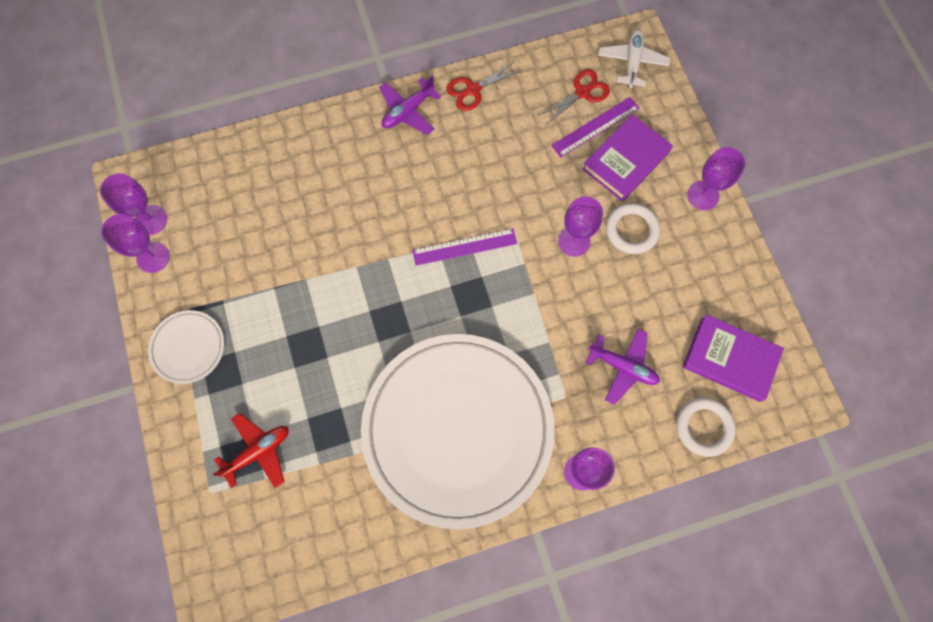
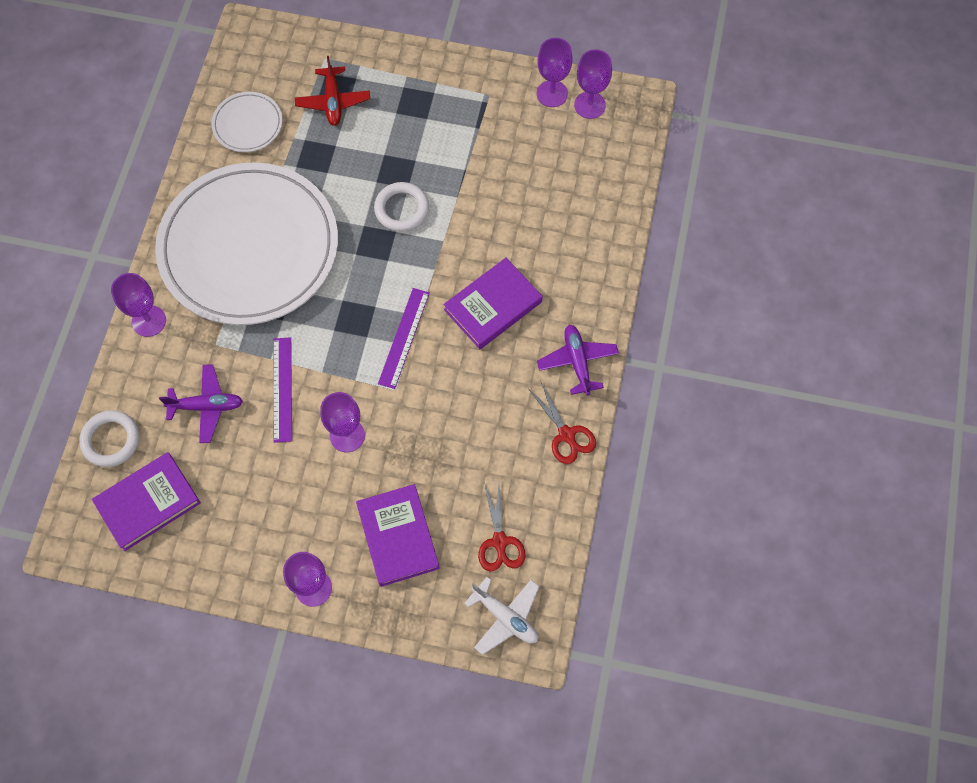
camera: 120 degrees right, 5 degrees down
(188, 347) = (452, 88): white plate -> white plate (247, 124)
(395, 195) = (493, 306): none -> purple book
(473, 90) = (566, 435): red scissors -> red scissors turned 150 degrees clockwise
(595, 127) = (452, 530): purple ruler -> purple ruler (282, 389)
(623, 367) = (206, 406): purple plane -> purple plane turned 150 degrees counterclockwise
(631, 230) = (323, 495): white ring -> white ring (402, 209)

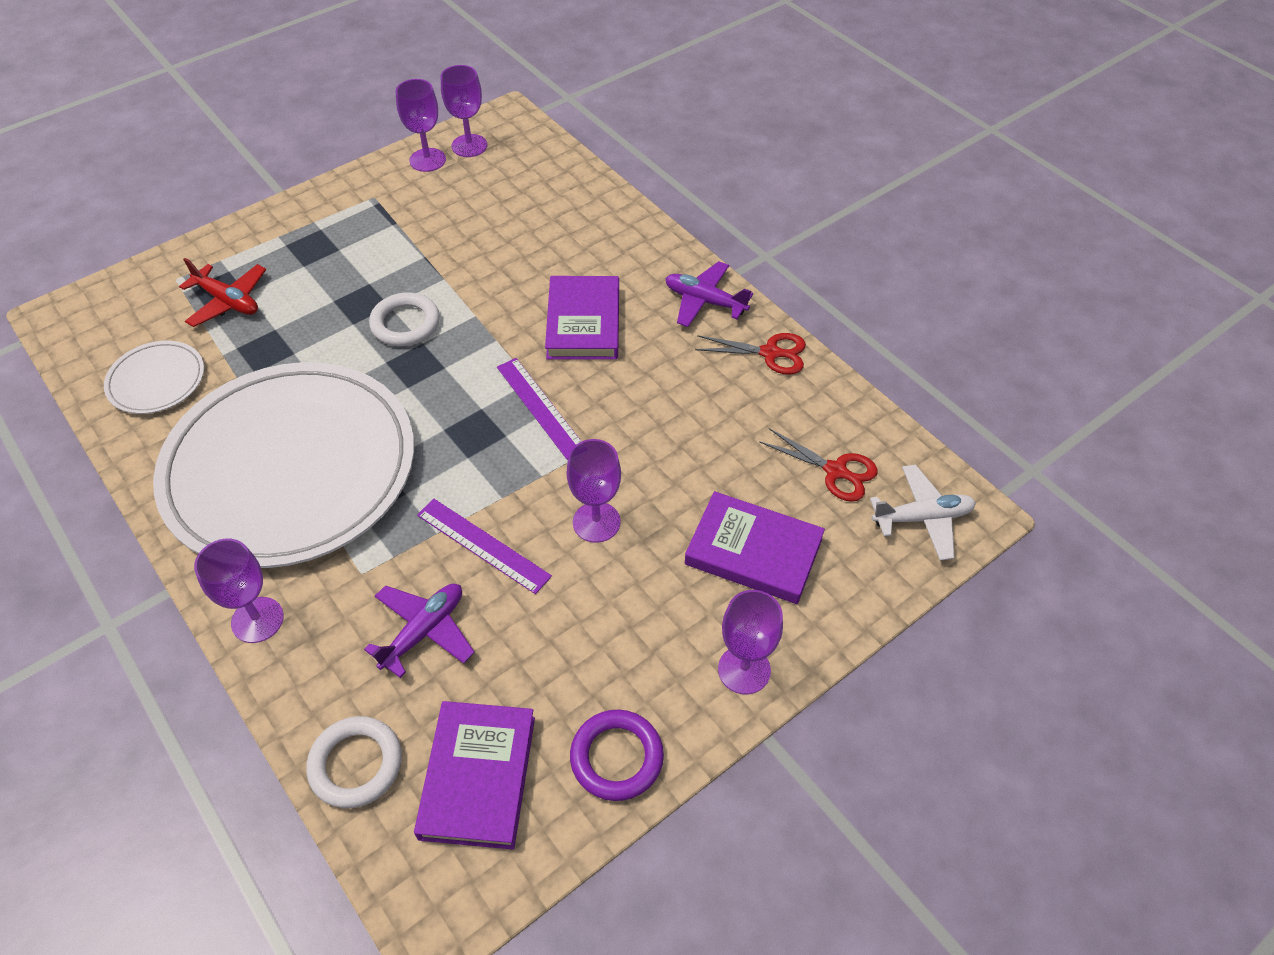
camera: 50 degrees left, 15 degrees down
(210, 561) = (616, 757): none -> purple ring

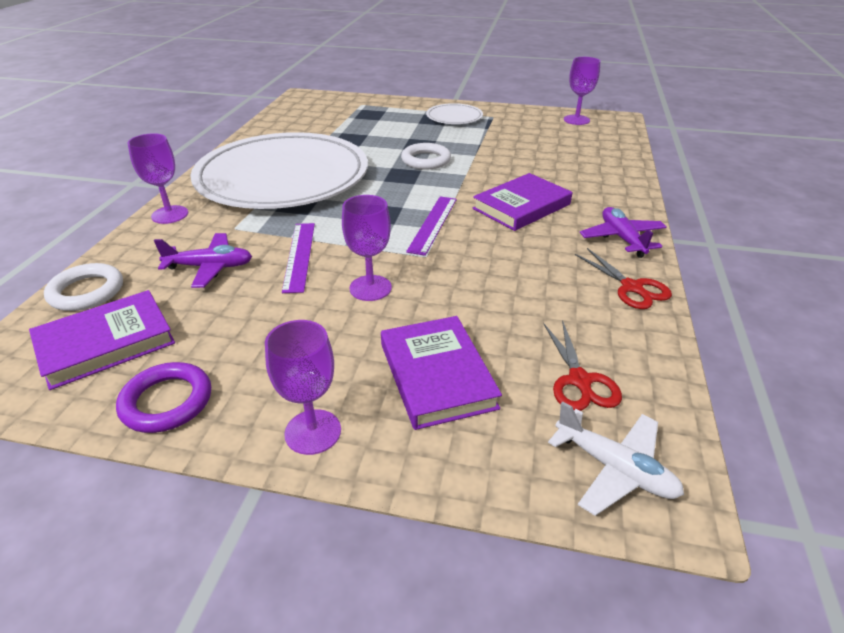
camera: 50 degrees right, 15 degrees down
(156, 380) = (295, 127): white plate -> white plate (454, 117)
(228, 301) = (367, 119): red plane -> none
(427, 160) = (544, 116): purple goblet -> none

